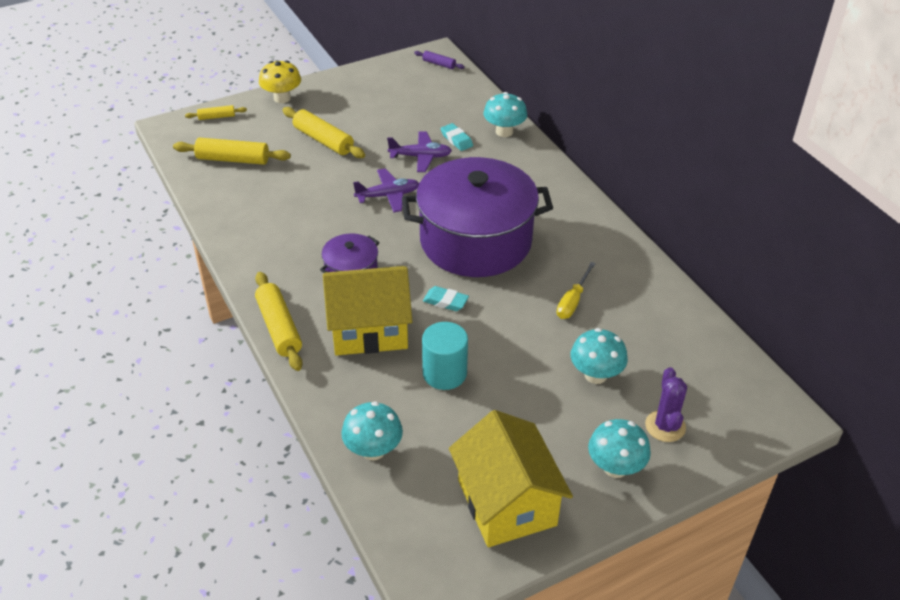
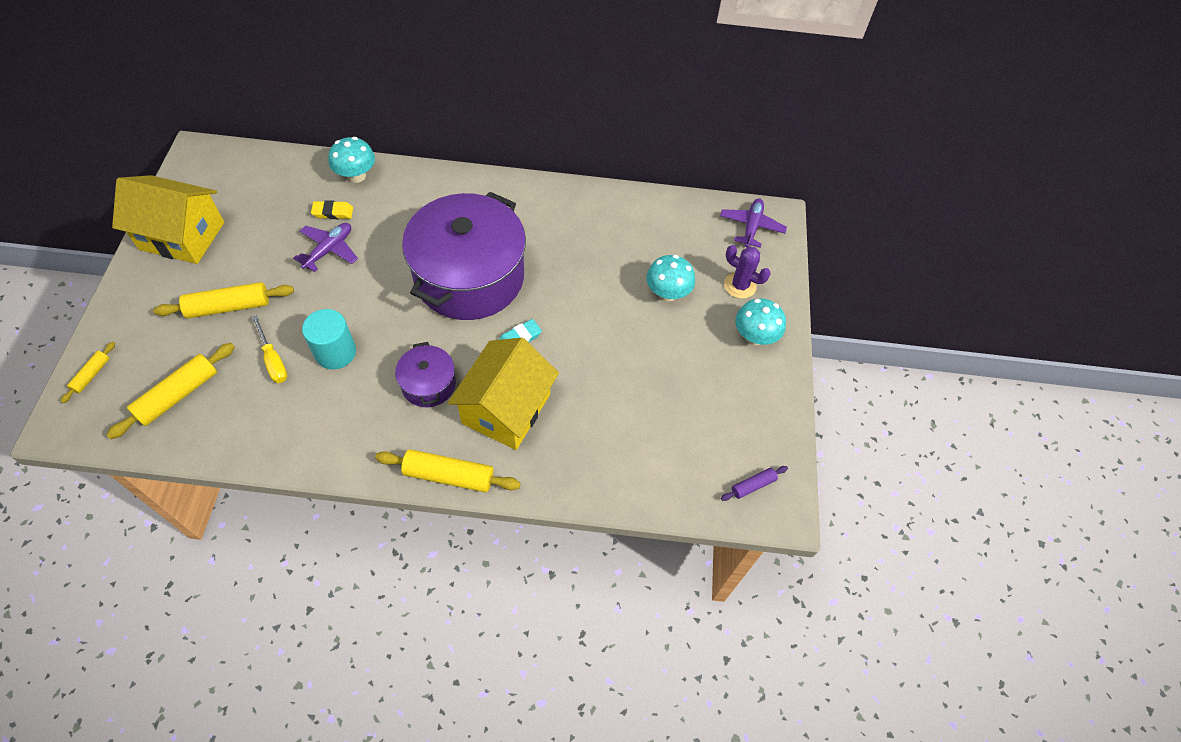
camera: 60 degrees left, 15 degrees up
(282, 98) = (125, 304): yellow mushroom -> none
(373, 450) = (636, 478): turquoise mushroom -> none
(388, 196) = (356, 302): purple plane -> purple plane (751, 227)
(439, 64) = (214, 160): purple rolling pin -> purple rolling pin (753, 485)
(444, 373) = (595, 384): turquoise cylinder -> turquoise cylinder (335, 352)
(456, 140) = (333, 212): turquoise eraser -> yellow eraser
(507, 502) = (742, 419): yellow house -> yellow house (182, 236)
(572, 301) = (587, 259): yellow screwdriver -> yellow screwdriver (273, 360)

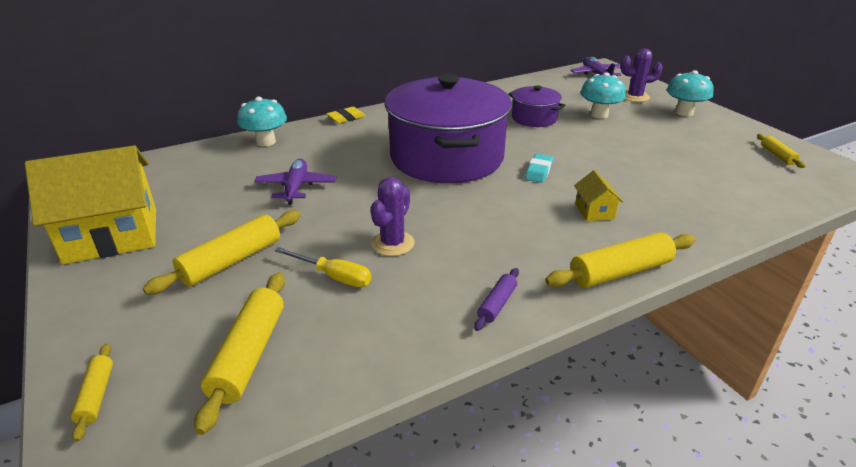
camera: 30 degrees left, 25 degrees down
(333, 212) = (270, 166): yellow eraser -> yellow eraser (346, 118)
(335, 352) = (392, 243): turquoise cylinder -> purple cactus
(428, 384) = (509, 225): purple pot -> purple pot (534, 118)
(506, 408) = (594, 211): yellow house -> yellow house, size x0.43
(751, 445) = (777, 155): none -> yellow rolling pin
(753, 485) = (816, 172): purple rolling pin -> purple rolling pin (497, 304)

